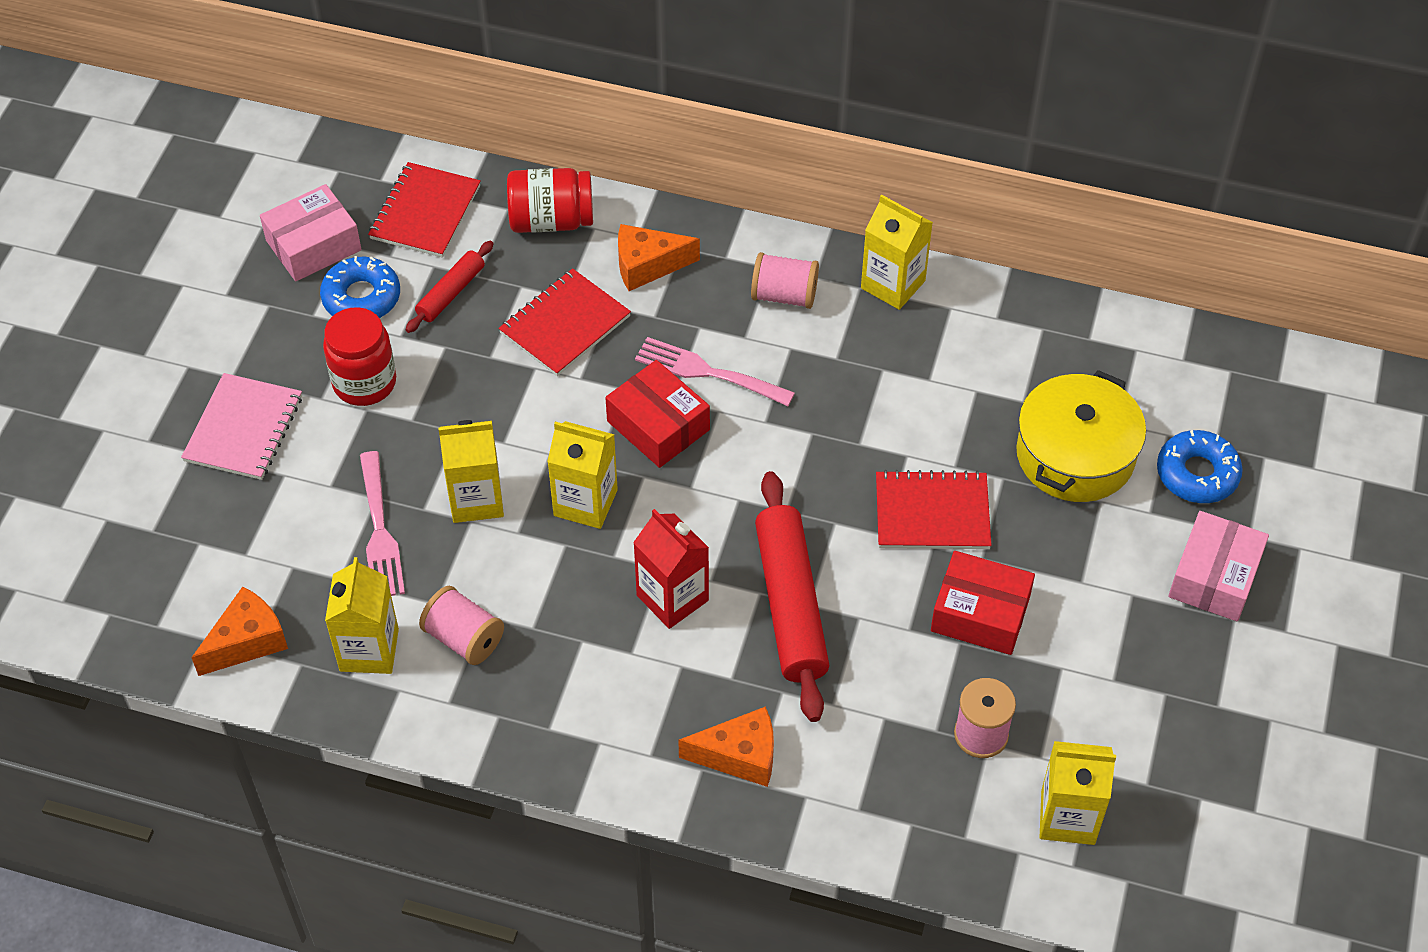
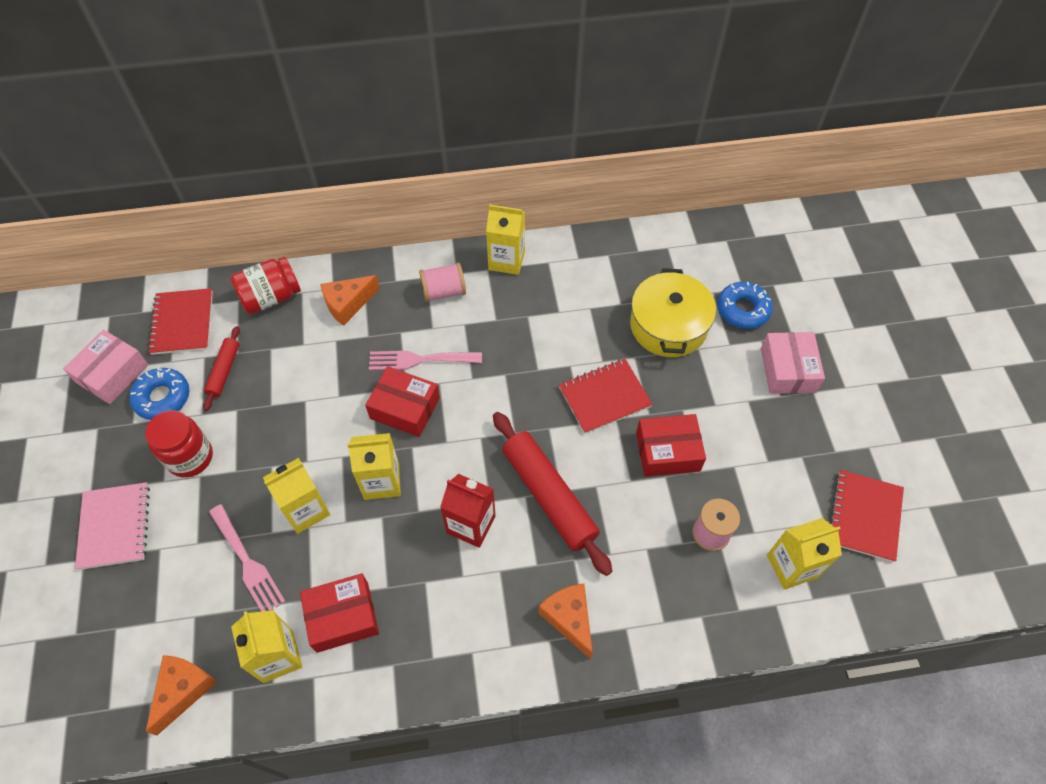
camera: 25 degrees left, 5 degrees up
(464, 638) = (342, 617): pink spool -> red box
(565, 324) = (311, 364): red notebook -> red notebook (864, 516)
(739, 756) = (569, 619): orange cheese -> orange cheese turned 90 degrees counterclockwise

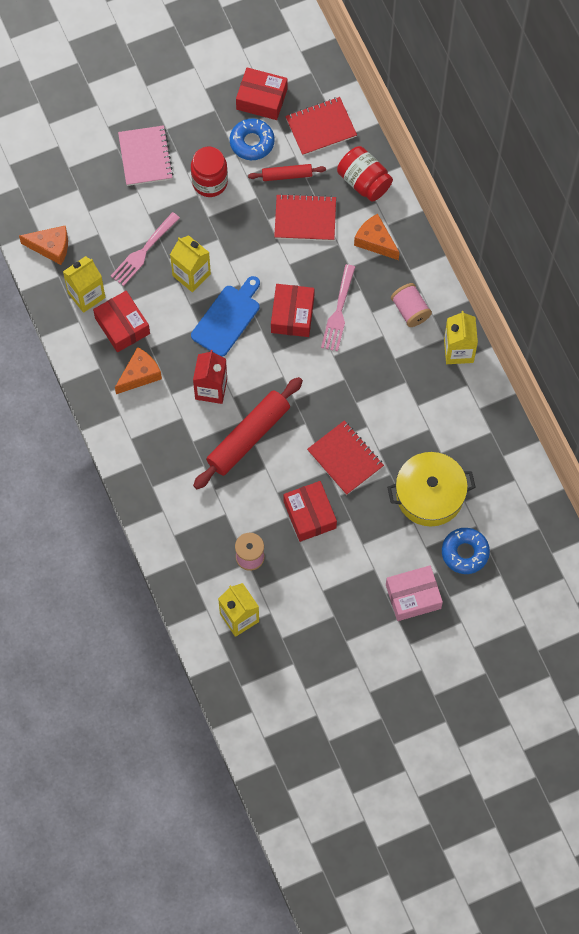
camera: 75 degrees right, 10 degrees up
(112, 374) = (261, 99): pink box -> red box
(115, 526) = (145, 157): pink notebook -> pink notebook turned 75 degrees counterclockwise
(381, 481) = (227, 318): yellow carton -> blue cutting board
(419, 360) = (338, 312): pink fork -> pink fork turned 150 degrees counterclockwise
(569, 619) = (159, 472): orange cheese -> orange cheese (140, 375)
(864, 516) = (294, 667): red notebook -> red notebook (305, 219)

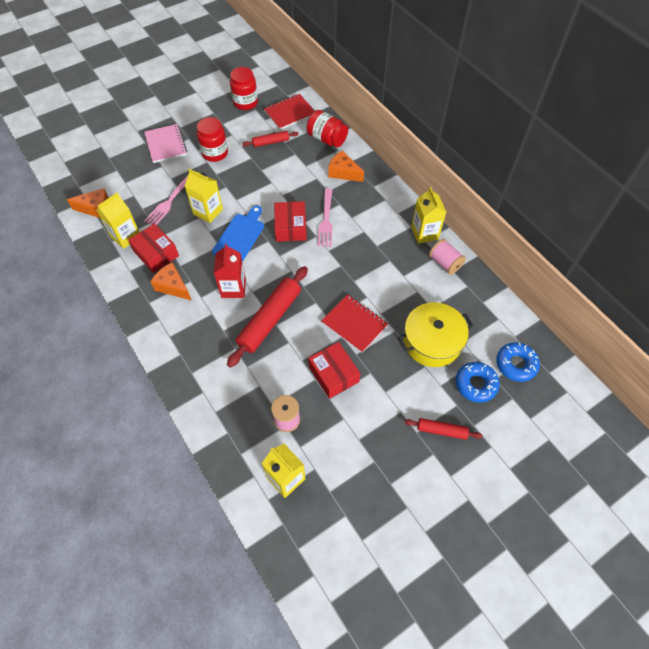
camera: 10 degrees left, 10 degrees down
(140, 375) = (173, 286): orange cheese -> orange cheese turned 90 degrees counterclockwise
(252, 142) = (242, 127): blue donut -> blue donut (516, 364)
(261, 99) = (245, 103): red box -> red jar
(305, 219) = (289, 166): red notebook -> none
(410, 310) = (380, 212): pink spool -> pink spool (445, 263)
(413, 596) = (441, 430): pink box -> red rolling pin

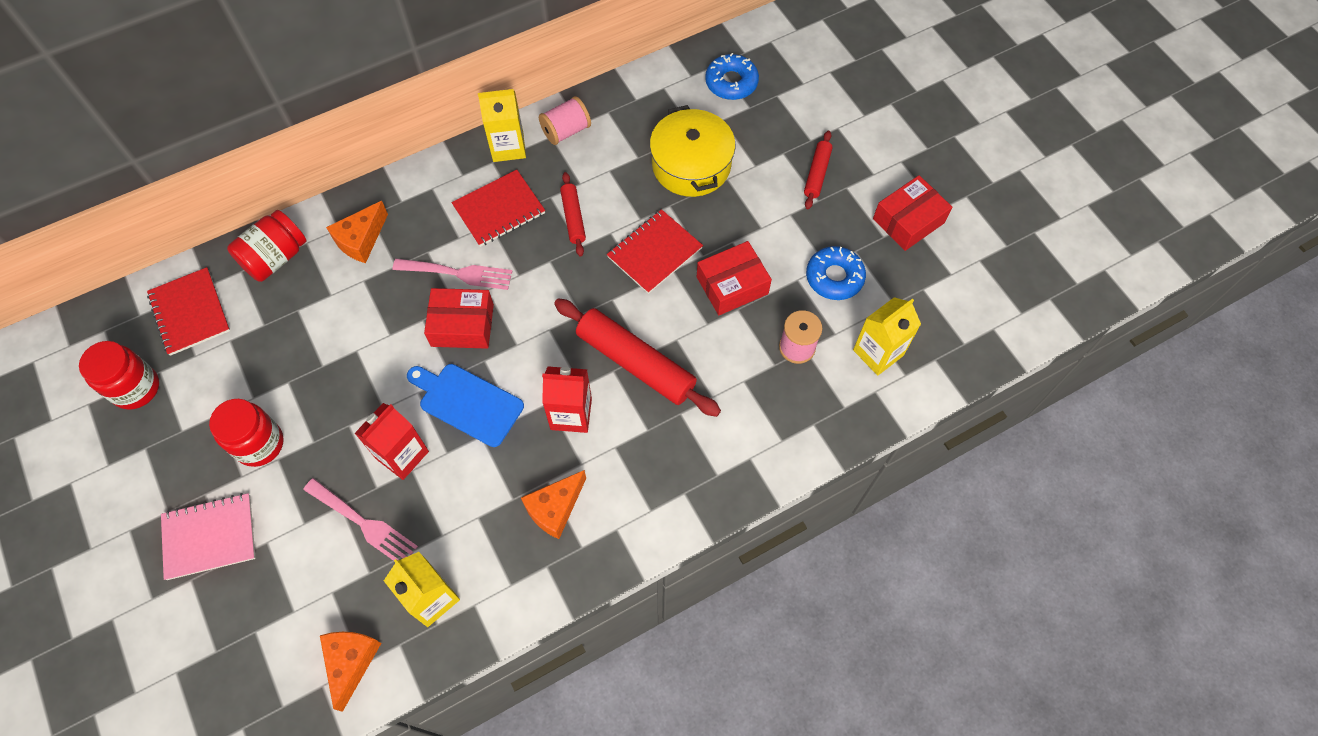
camera: 85 degrees left, 5 degrees up
(156, 253) = (480, 540): red box -> red box (908, 221)
(208, 212) = (402, 455): yellow carton -> red carton
(270, 142) = (257, 347): red rolling pin -> red rolling pin (573, 218)
(375, 234) = (499, 210): none -> red notebook
(476, 384) = (756, 128): blue donut -> blue donut (834, 277)

